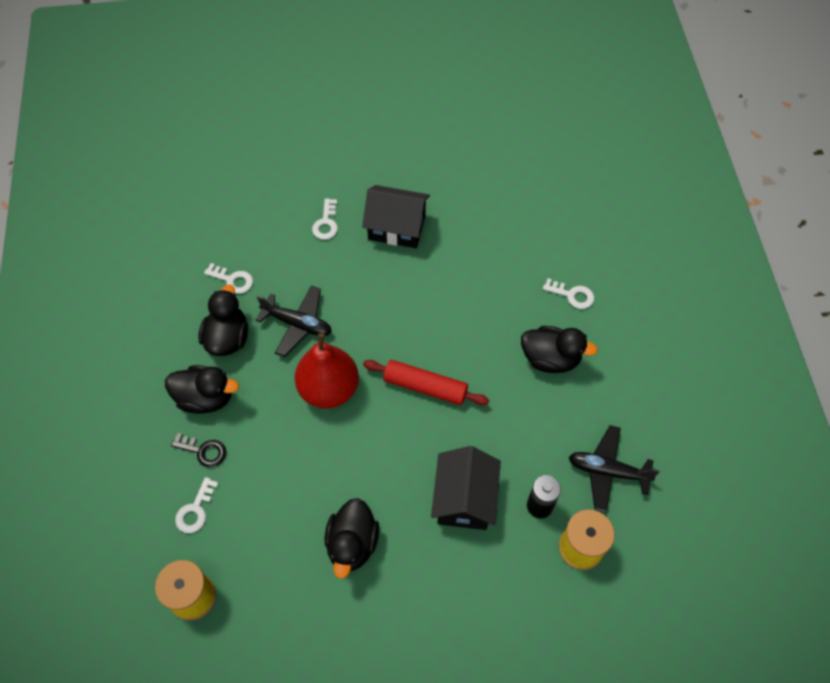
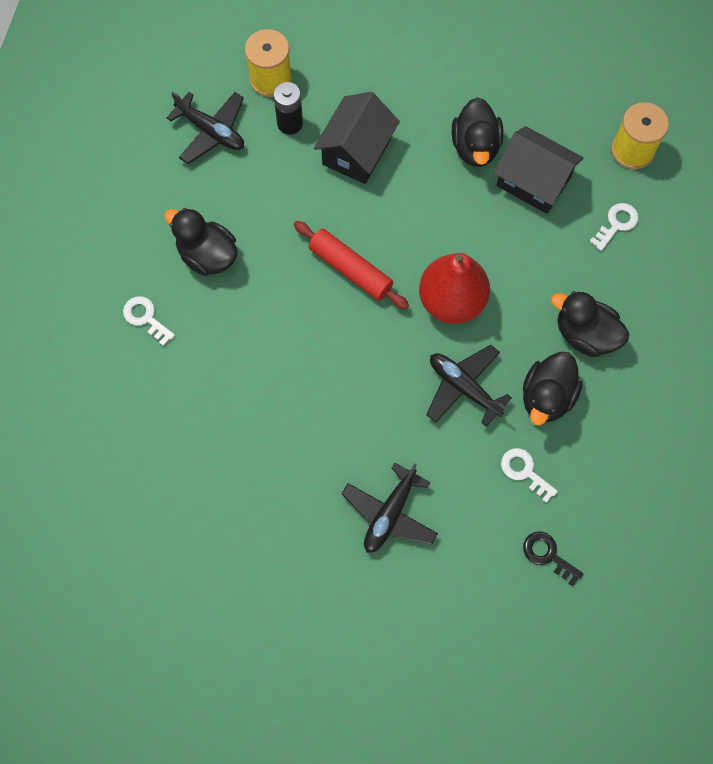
camera: 160 degrees left, 10 degrees up
(203, 451) = (598, 279): black key -> black key (547, 555)
(326, 223) = (389, 514): white key -> black plane
(352, 544) = (475, 147): black duck -> black duck turned 150 degrees clockwise
(397, 227) = (305, 477): black house -> black house (533, 181)

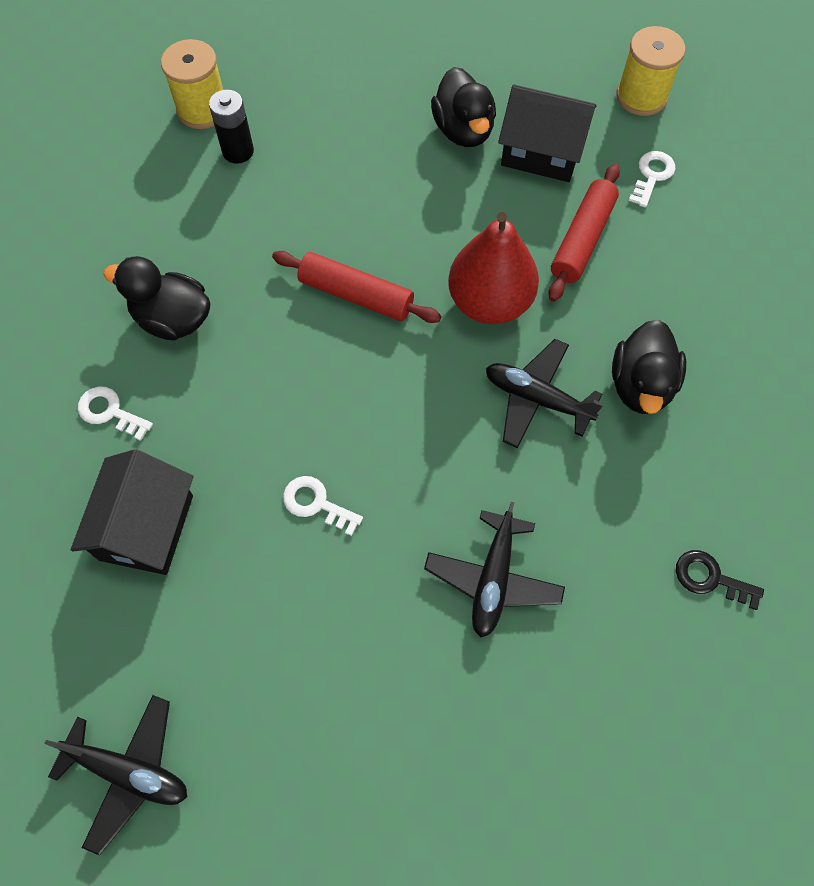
camera: 15 degrees left, 5 degrees down
(211, 131) = (144, 180): black plane -> black plane (129, 772)
(356, 151) = (326, 164): black house -> black house (146, 527)
(524, 471) = (645, 481): white key -> white key (316, 503)
(541, 266) = (582, 240): none -> red rolling pin
(585, 334) = (660, 303): black duck -> none

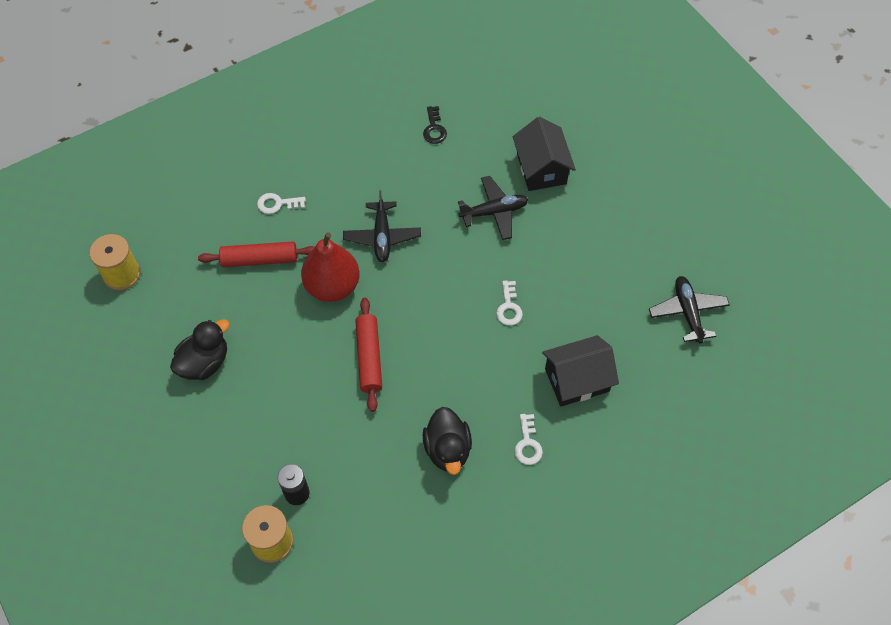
camera: 120 degrees left, 5 degrees down
(542, 152) = (200, 309): black house -> black house (541, 168)
(641, 385) = (344, 194): black duck -> none
(652, 175) = (189, 243): white key -> white key (277, 204)

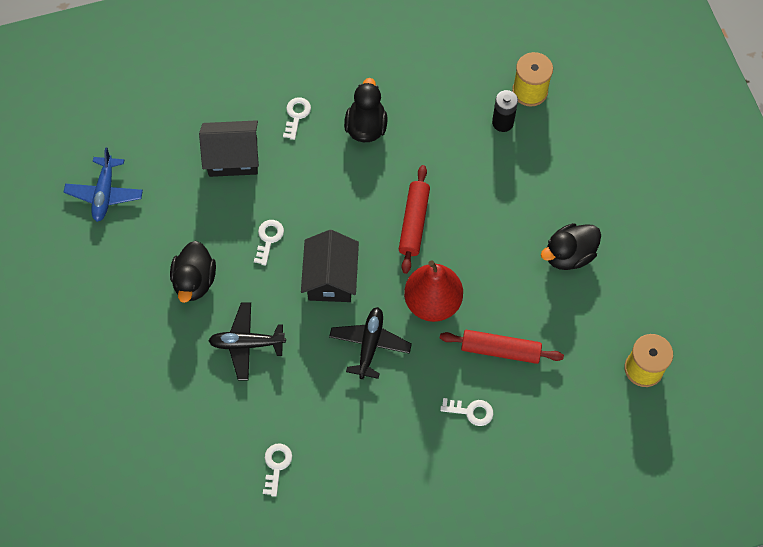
camera: 165 degrees left, 5 degrees up
(434, 129) = (276, 465): black key -> white key
(541, 168) = (178, 383): black house -> black house (331, 278)
(563, 253) = (195, 281): none -> black duck
(687, 312) = (105, 193): black plane -> blue plane

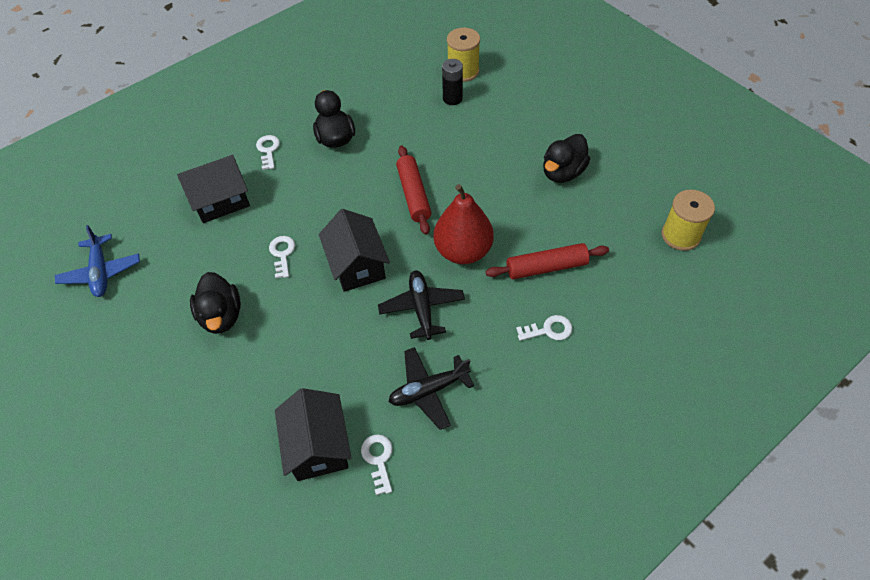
camera: 20 degrees left, 10 degrees down
(233, 434) = (318, 446): none -> black house
(246, 344) = (297, 353): black plane -> black plane (428, 390)

